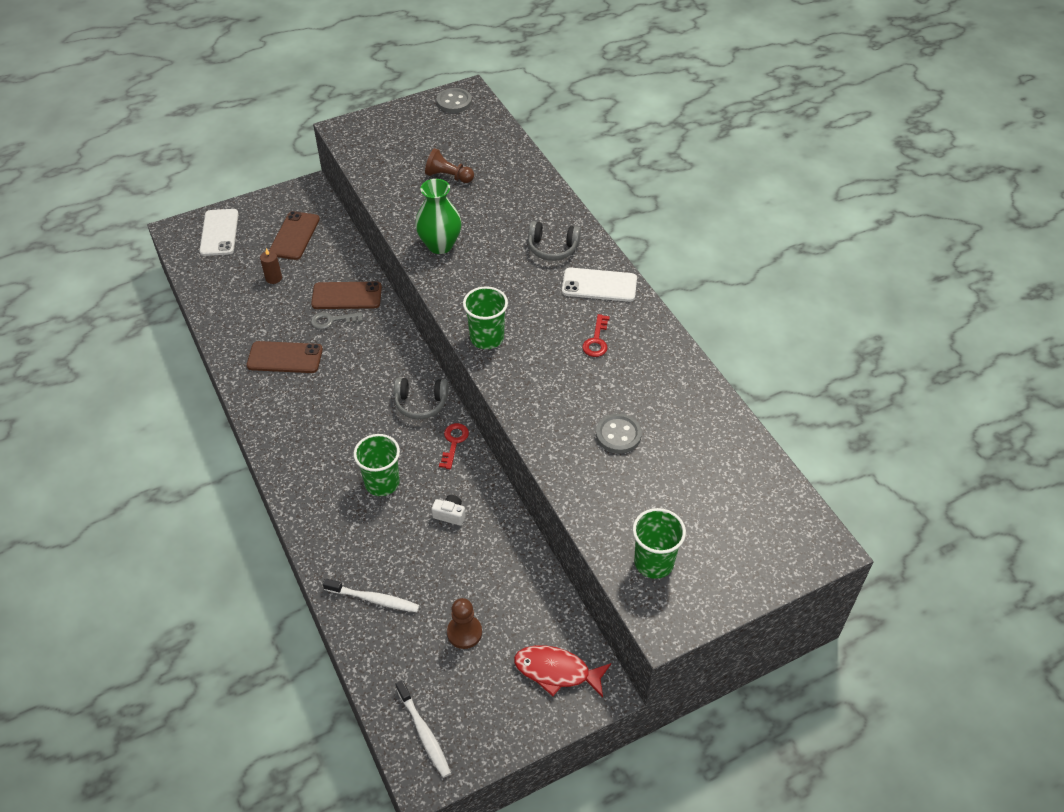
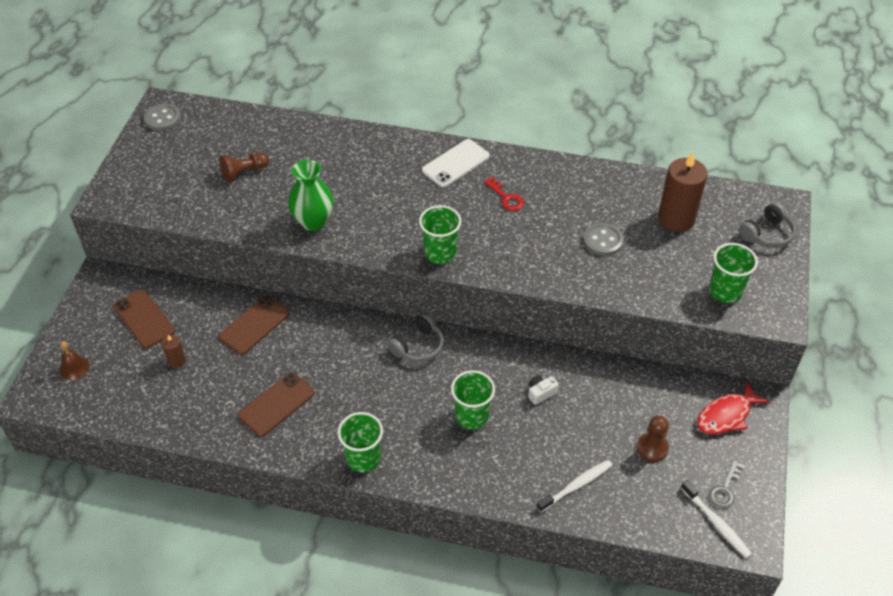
camera: 50 degrees left, 0 degrees up
(219, 232) = (74, 368): white phone -> brown bell
(280, 441) = (363, 458): none -> green cup
(332, 320) = (270, 350): grey key -> grey key (725, 489)
(424, 733) = (716, 523): white toothbrush -> white toothbrush turned 45 degrees clockwise
(454, 442) = (476, 350): red key -> none
(552, 248) = (391, 164): grey headphones -> grey headphones (767, 234)
(706, 472) = (676, 219): none -> brown candle

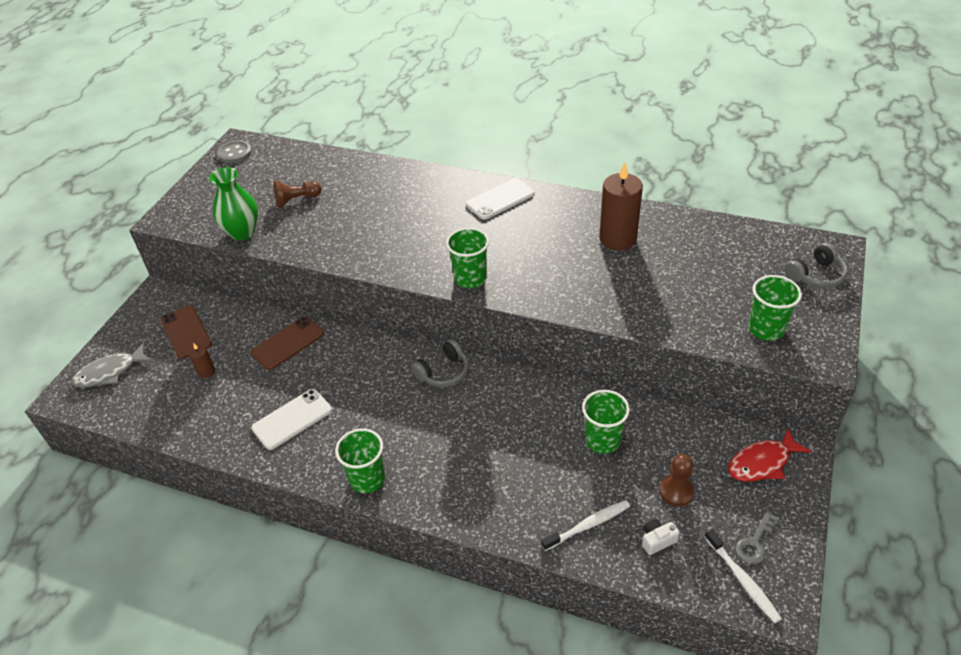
camera: 10 degrees right, 5 degrees down
(74, 368) = (110, 372): brown bell -> grey fish
(276, 404) = (292, 419): brown phone -> white phone
(313, 221) = (352, 245): green vase -> green vase (242, 232)
(472, 416) = (487, 444): green cup -> green cup (602, 440)
(506, 198) = (545, 231): red key -> none
(541, 393) = (562, 426): white camera -> white camera (657, 540)
(602, 241) = (639, 274): grey button -> none
(676, 219) = (718, 257): brown candle -> brown candle (618, 239)

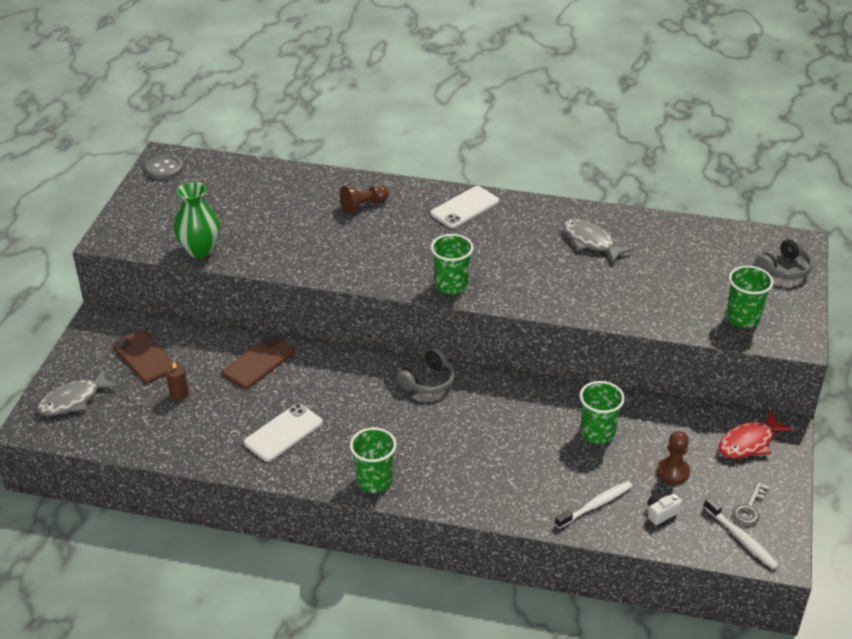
camera: 10 degrees left, 5 degrees down
(297, 200) = (249, 215): brown pawn -> brown pawn (363, 205)
(618, 239) = (591, 242): brown candle -> grey fish

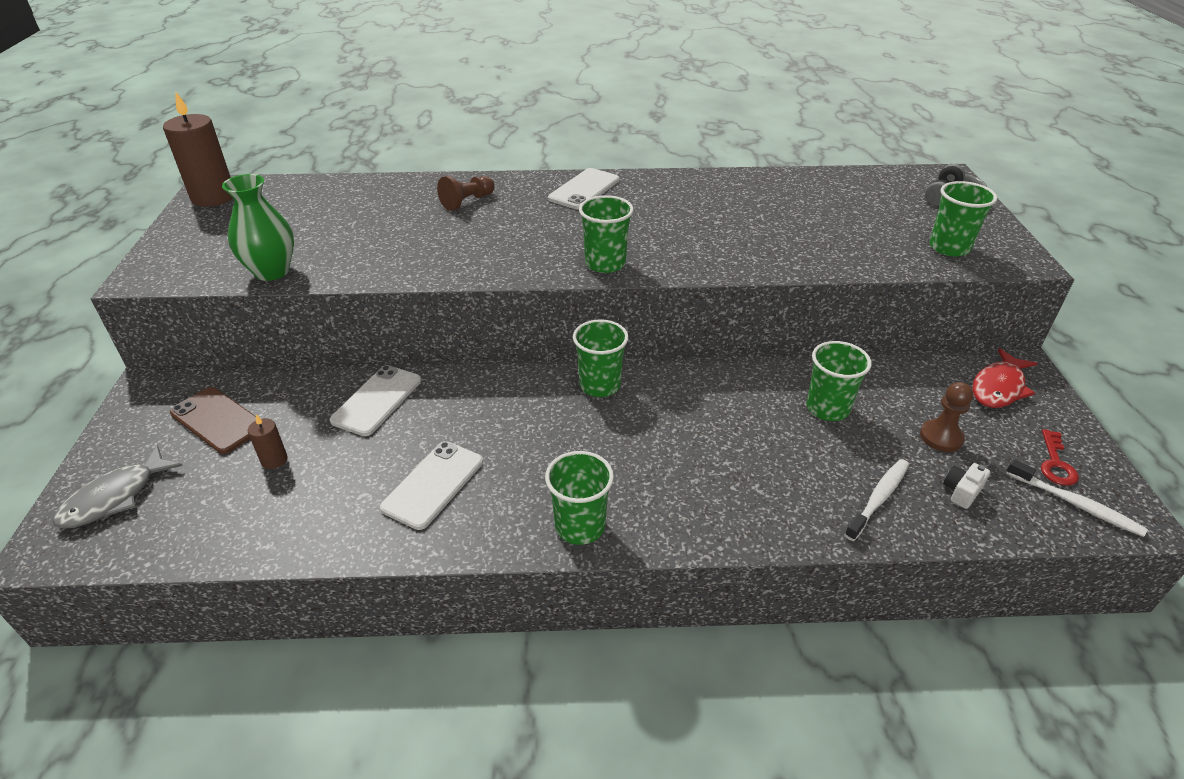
camera: 15 degrees left, 0 degrees up
(164, 169) = (213, 197): grey button -> brown candle
(259, 362) = (377, 400): brown phone -> white phone
(428, 381) = (600, 385): grey headphones -> green cup
(591, 242) = (738, 202): grey fish -> none
(749, 508) = (1056, 463): grey key -> red key

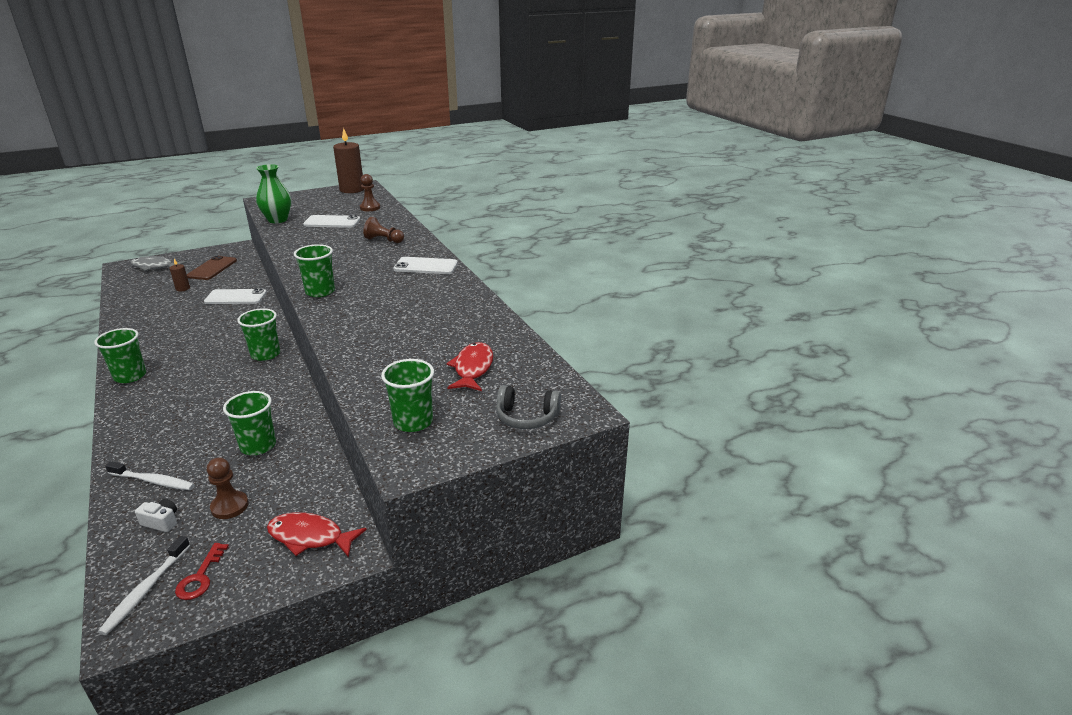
camera: 65 degrees right, 10 degrees down
(321, 194) = (370, 208): none -> brown pawn
(433, 484) = (165, 329): white phone -> white phone (332, 222)
(856, 205) = (472, 368): none -> red fish
(1056, 463) = (200, 577): red key -> red key turned 75 degrees counterclockwise

